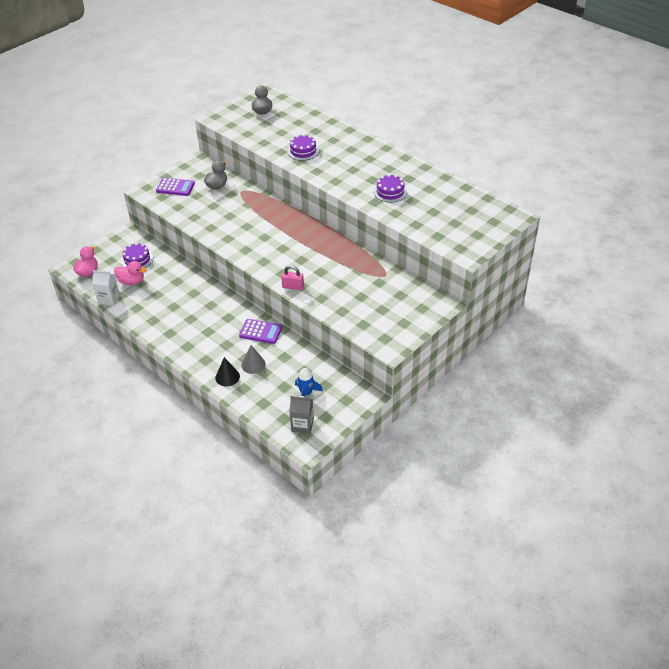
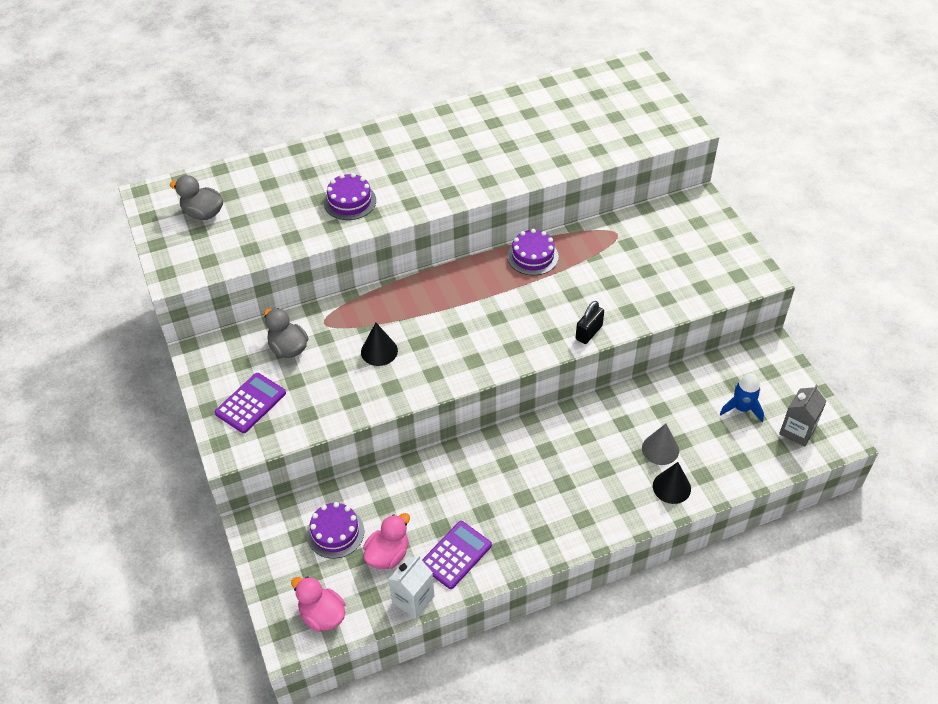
camera: 65 degrees left, 5 degrees up
(232, 215) = (379, 351): none -> black cone
(260, 332) = (597, 420): purple calculator -> purple calculator (456, 555)
(293, 287) = (589, 332): pink padlock -> black padlock
(390, 192) = (512, 149): purple cake -> purple cake (532, 256)

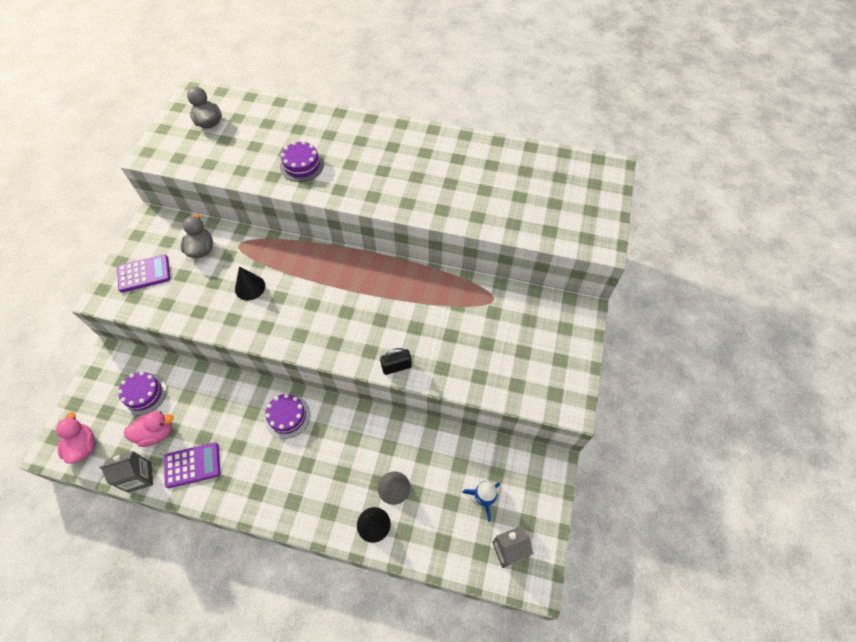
camera: 35 degrees right, 10 degrees up
(413, 599) = (139, 477): white carton -> grey carton
(532, 256) = (415, 280): purple cake -> purple cake (287, 416)

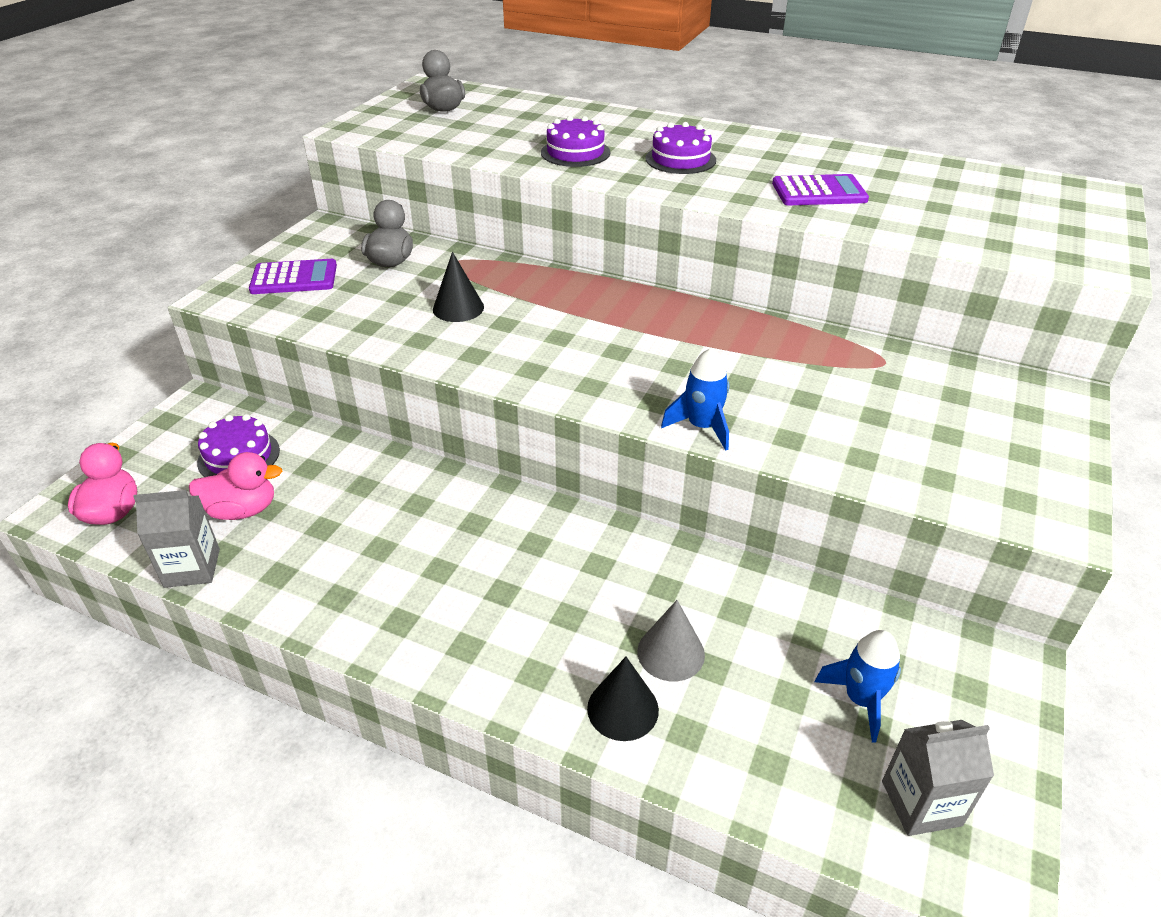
camera: 10 degrees right, 20 degrees down
(192, 465) = (291, 564): purple calculator -> purple calculator (819, 192)
(287, 416) = (480, 517): purple cake -> purple cake (680, 159)
(396, 366) = (702, 427): black padlock -> blue rocket

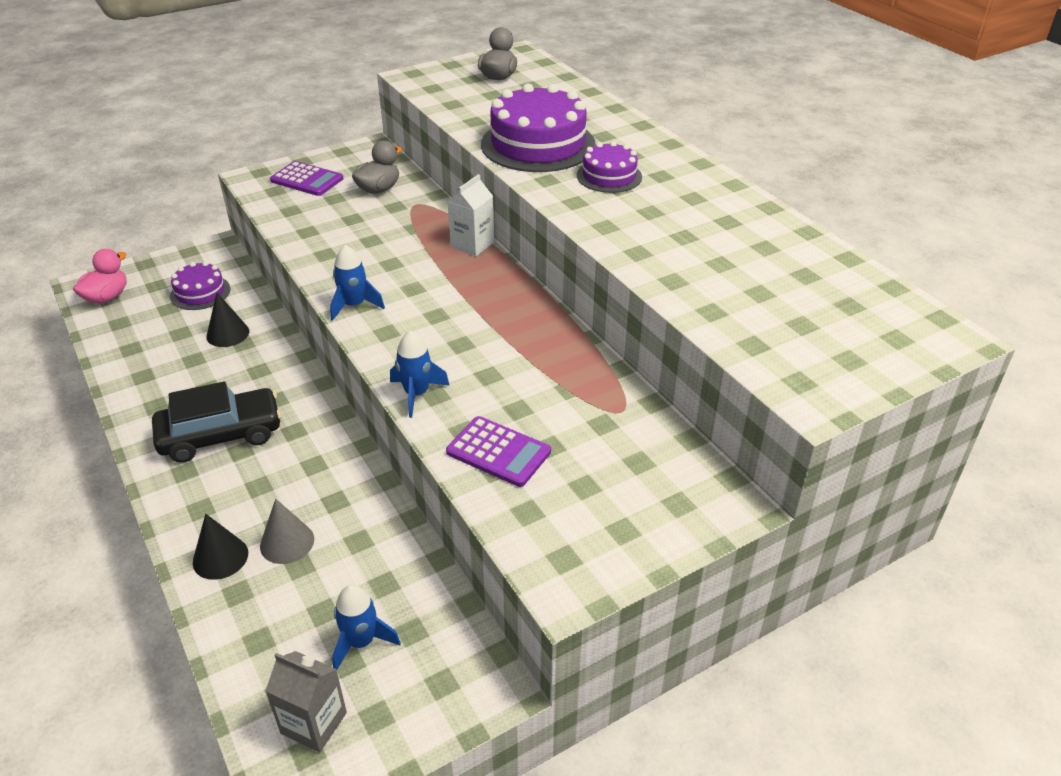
camera: 35 degrees right, 0 degrees up
(192, 568) = (108, 350): grey carton -> none
(242, 510) = (166, 327): pink duck -> none
(458, 308) = (376, 240): black cone -> black cone (228, 334)
(459, 588) = (221, 435): none -> black car
(523, 375) = (354, 305): none -> blue rocket
(560, 278) = (472, 244): none -> white carton
(575, 152) = (538, 144): purple cake -> purple cake, size x1.85
(819, 192) = (675, 243): purple calculator -> purple calculator (498, 452)

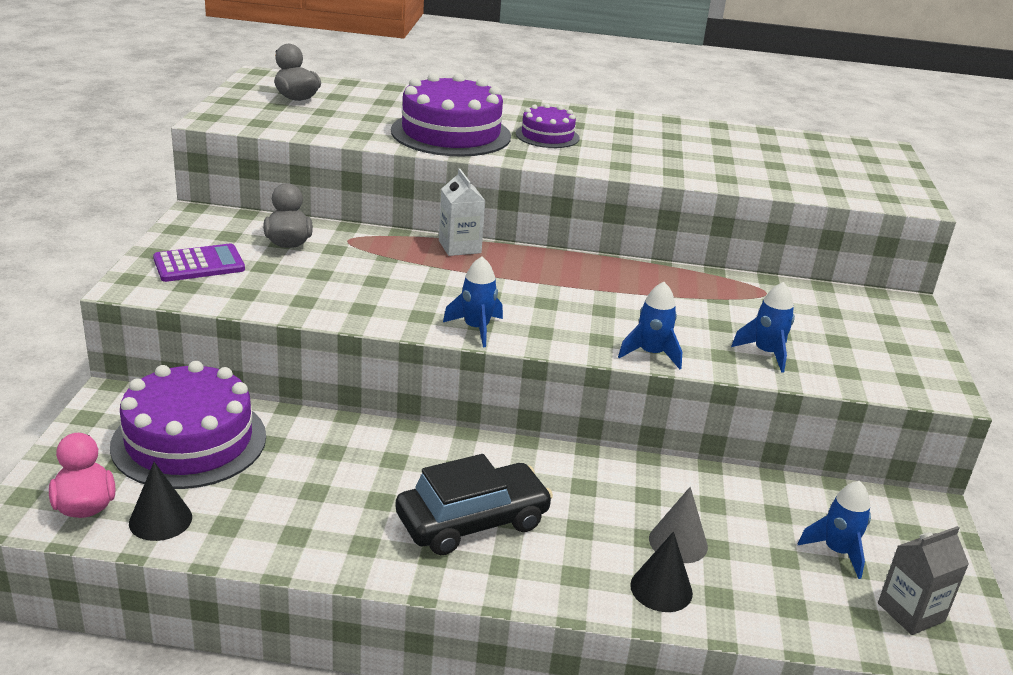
camera: 55 degrees left, 10 degrees down
(200, 292) = (189, 441): purple cake -> purple cake, size x1.85
(221, 435) = (472, 521): black car -> black car turned 45 degrees clockwise
(228, 334) = (299, 453): black cone -> black cone (160, 520)
(498, 452) = (766, 353): purple calculator -> blue rocket

